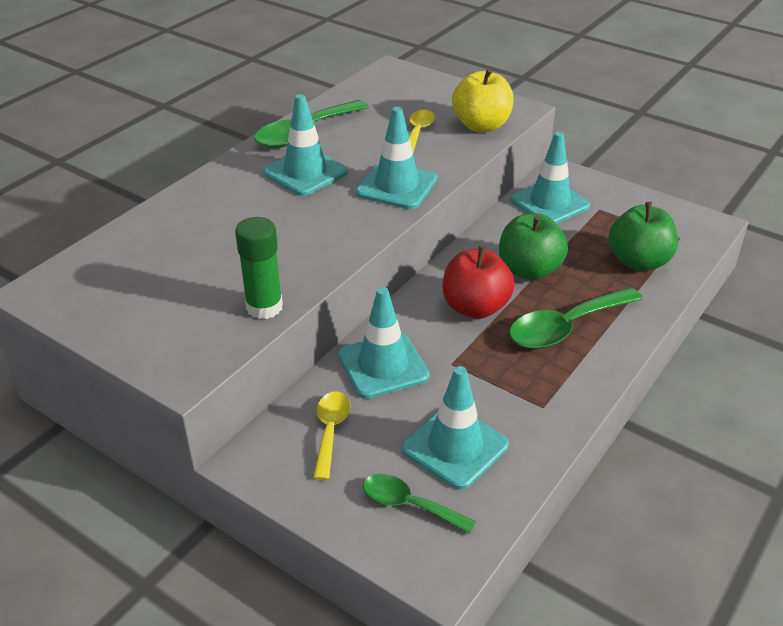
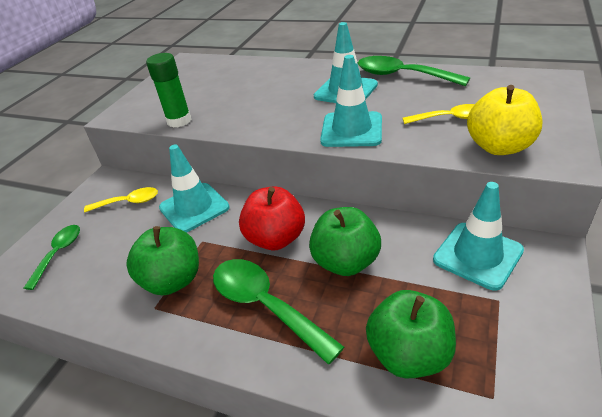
camera: 80 degrees right, 0 degrees up
(455, 447) = (110, 263): turquoise traffic cone -> none
(507, 390) = (173, 280): none -> green apple

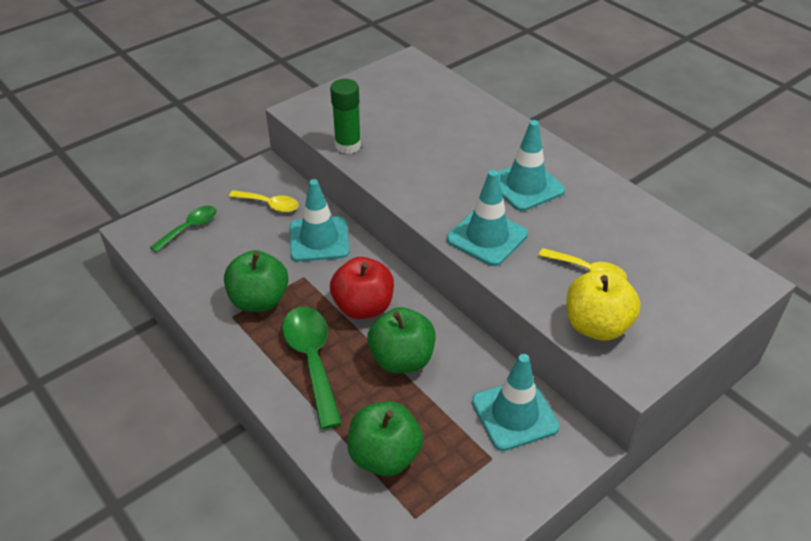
camera: 25 degrees right, 5 degrees up
(402, 75) = (600, 194): green spoon -> none

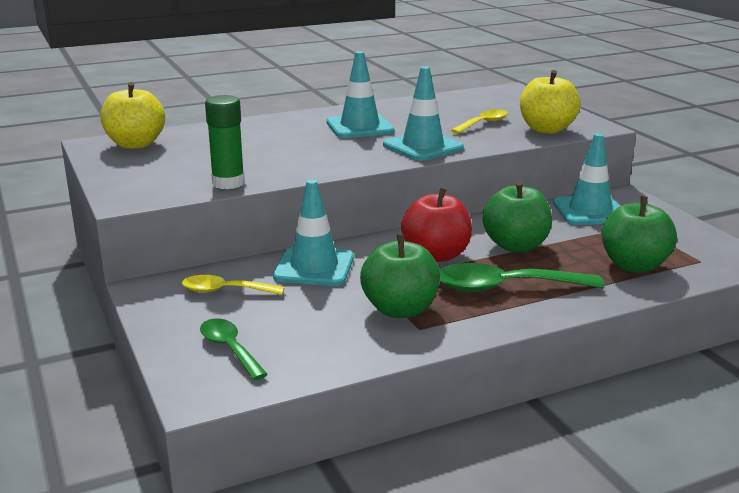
camera: 75 degrees left, 20 degrees down
(269, 205) = (225, 291): yellow spoon -> yellow spoon turned 120 degrees counterclockwise
(415, 79) = (135, 144): none -> yellow apple

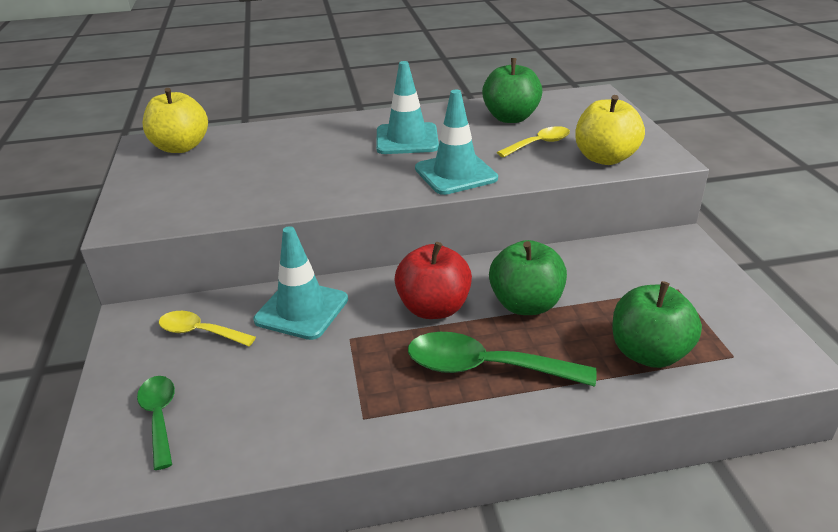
camera: 15 degrees right, 10 degrees up
(228, 183) = (231, 210): green glue stick -> none
(400, 309) = (356, 385): green apple -> green apple (510, 118)
(589, 211) = (632, 261): turquoise traffic cone -> none

